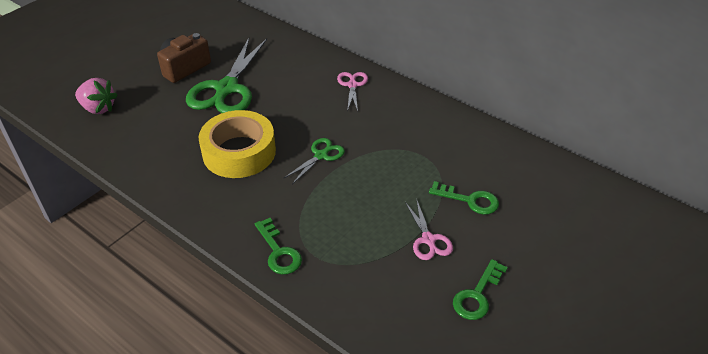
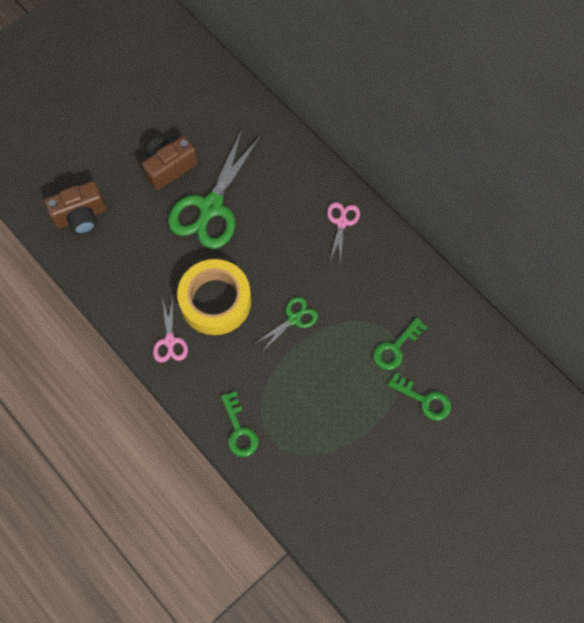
camera: 10 degrees right, 25 degrees up
(98, 108) = (81, 216): pink strawberry -> brown camera
(428, 239) = (375, 439): pink scissors -> pink scissors (170, 341)
(477, 295) = (403, 507): green key -> green key (395, 348)

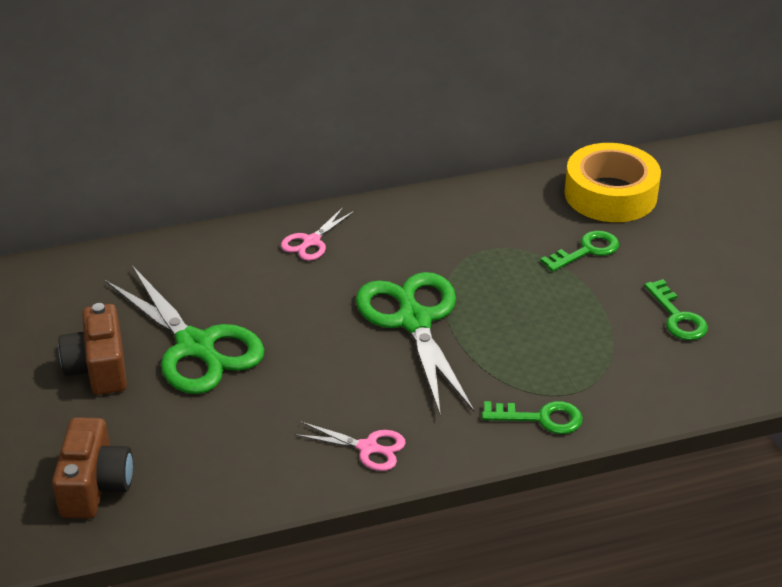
camera: 65 degrees left, 30 degrees down
(215, 301) = (339, 384): yellow tape -> yellow tape (610, 194)
(294, 319) = (414, 321): green scissors -> green scissors, size x2.06
(341, 222) = (311, 241): pink scissors -> pink scissors turned 90 degrees counterclockwise
(395, 348) = (507, 251): green key -> green key (677, 317)

